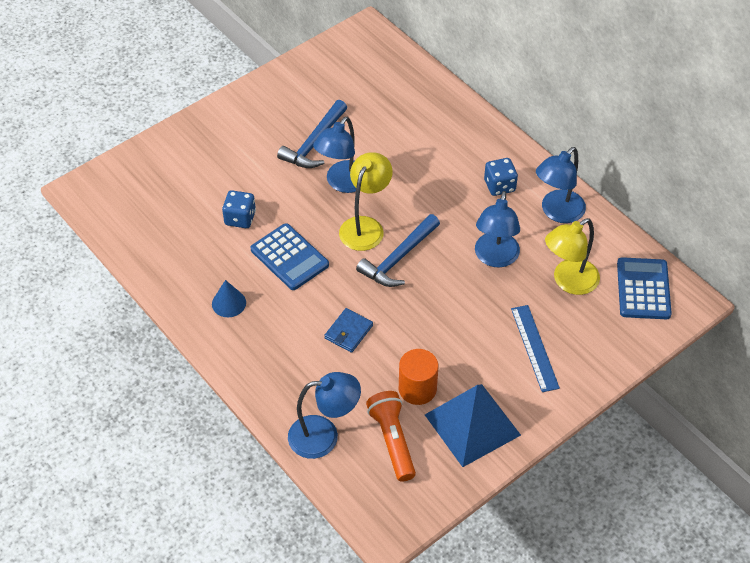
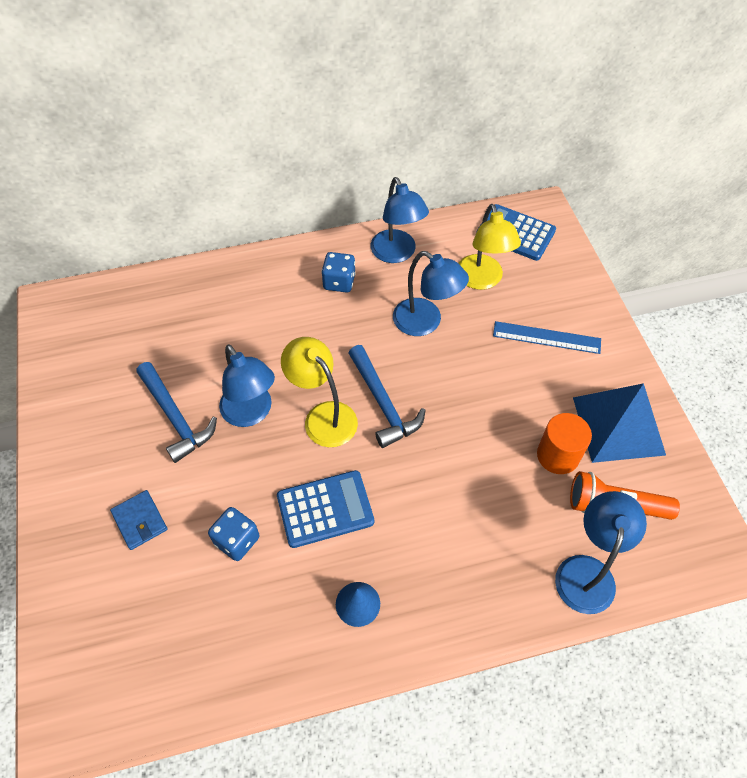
camera: 65 degrees left, 5 degrees up
(348, 332) = (458, 490): blue wallet -> blue wallet (140, 521)

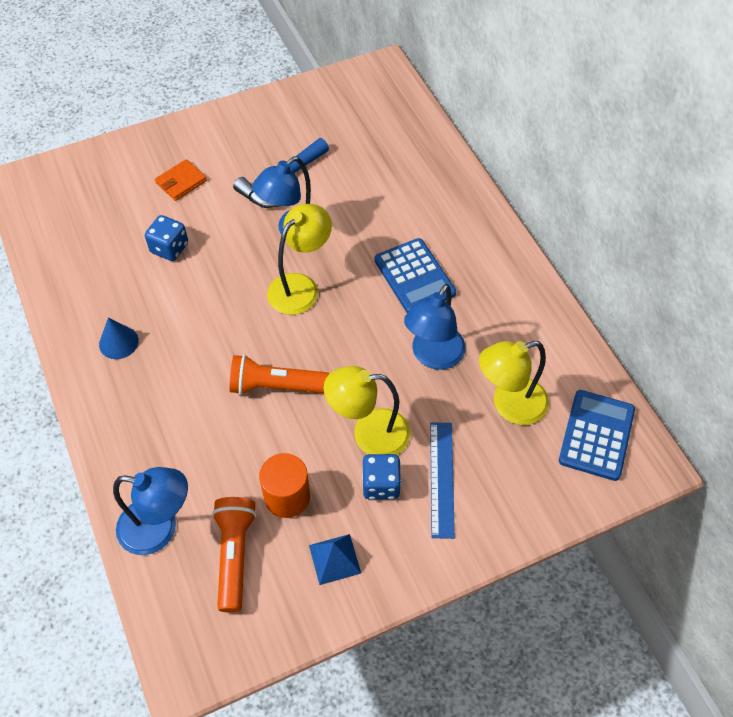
camera: 80 degrees right, 0 degrees up
(140, 521) = (181, 182): blue wallet -> orange wallet
(325, 509) = (204, 304): blue calculator -> blue calculator (414, 277)
(339, 282) = (467, 272): blue dice -> blue dice (381, 484)
(383, 403) = (324, 332): blue hammer -> none
(397, 254) = (523, 317): blue lamp -> none
(438, 451) = (276, 386): none -> orange flashlight
(499, 382) = (369, 434): none -> yellow lamp
(618, 425) = (334, 559): blue pyramid -> blue pyramid, size x0.50

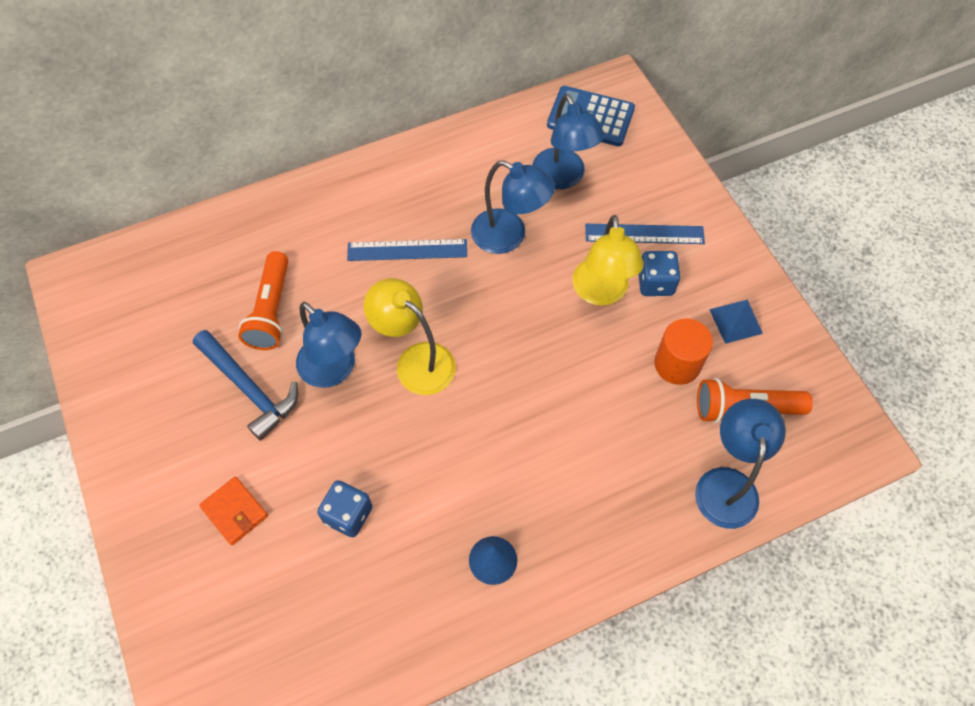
camera: 90 degrees left, 5 degrees up
(276, 386) = (549, 380): orange flashlight -> orange flashlight (271, 310)
(414, 277) = (407, 250): blue calculator -> blue ruler
(509, 405) = (563, 178): yellow lamp -> blue lamp

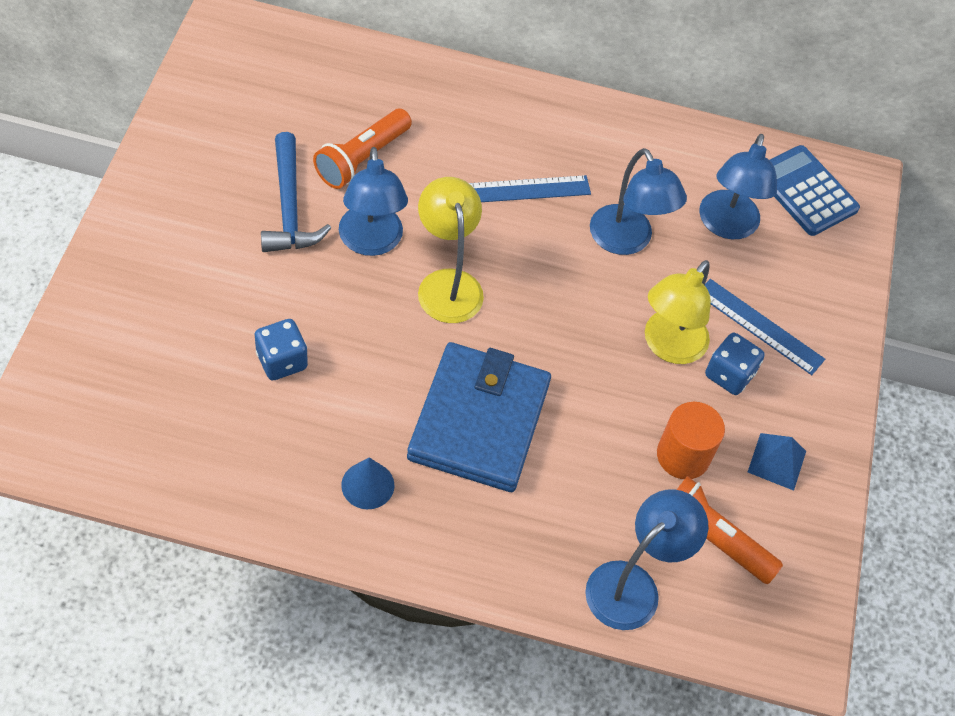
camera: 30 degrees right, 5 degrees down
(235, 511) = (195, 292): orange wallet -> none
(407, 250) = (523, 190): blue ruler -> blue ruler turned 45 degrees counterclockwise
(526, 447) = (479, 421): none -> blue wallet

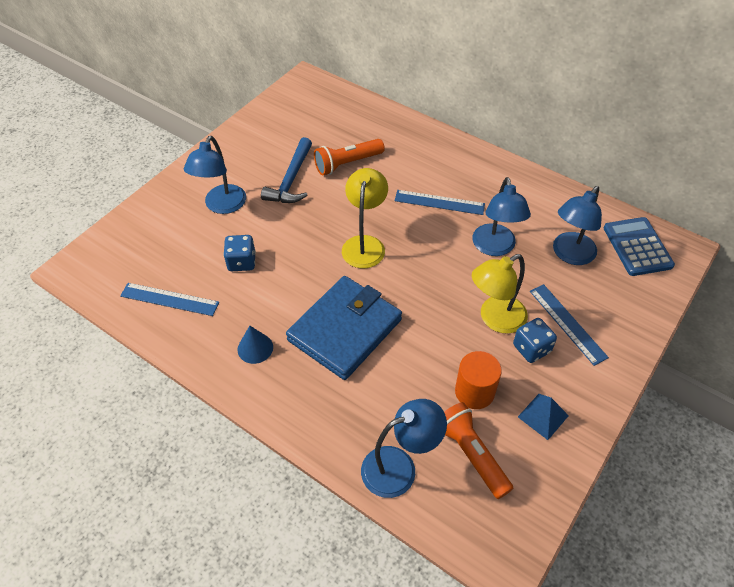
camera: 30 degrees right, 5 degrees down
(203, 450) = (169, 299): none -> blue ruler
(371, 242) = (329, 210): blue lamp -> blue lamp (222, 206)

